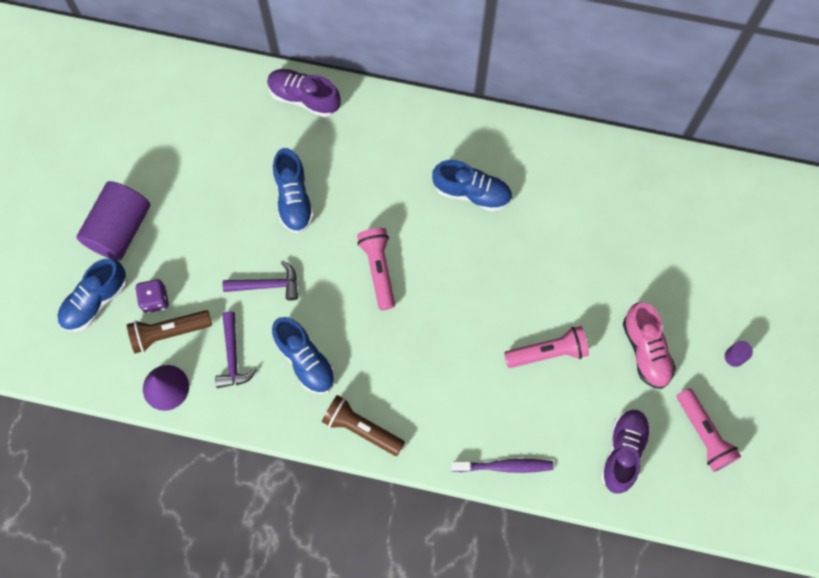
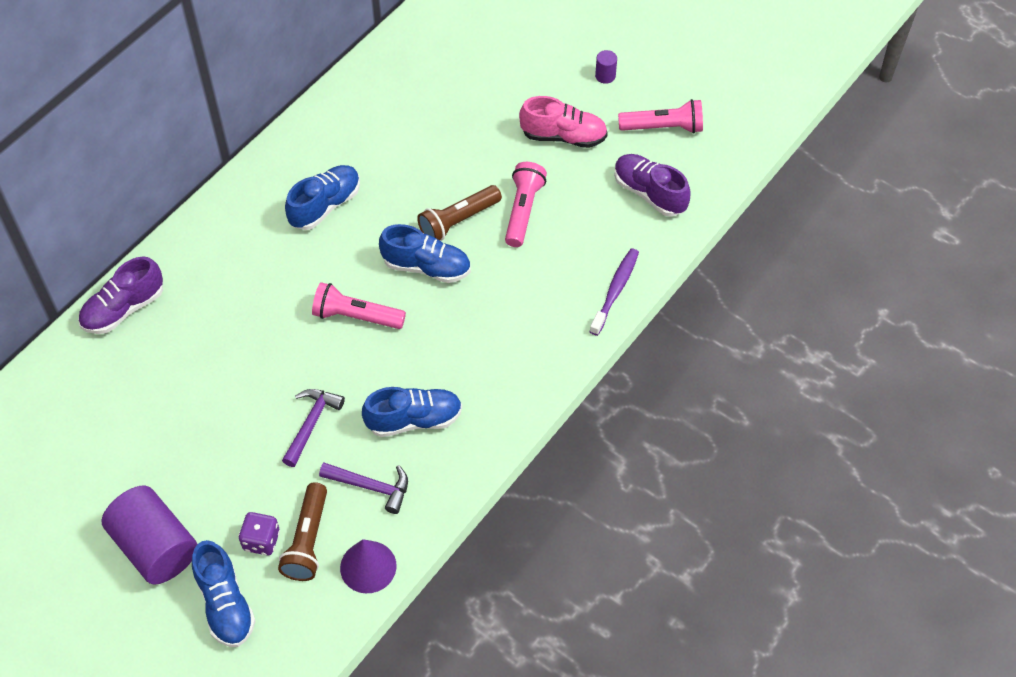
camera: 65 degrees left, 15 degrees down
(293, 198) = (230, 362): blue shoe -> blue shoe (426, 267)
(361, 428) = (514, 397): brown flashlight -> brown flashlight (458, 221)

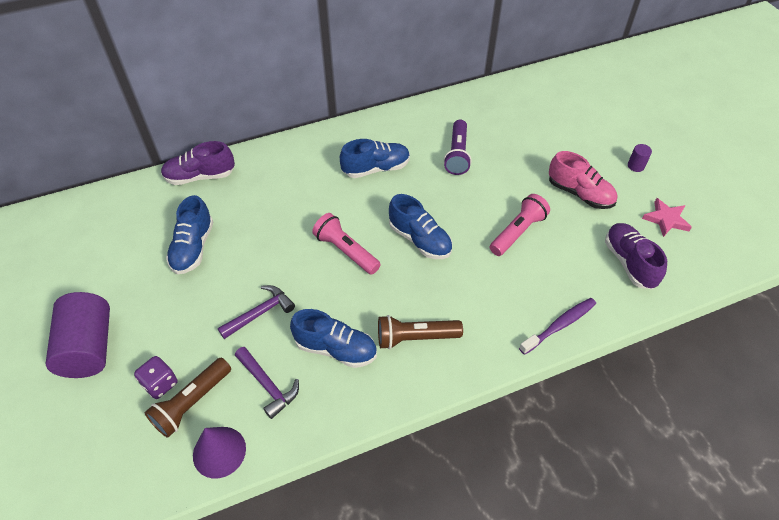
camera: 30 degrees right, 5 degrees down
(225, 604) = (97, 420): blue shoe -> blue shoe (193, 248)
(406, 147) = (457, 154): none -> purple flashlight
(458, 221) = (463, 218): brown flashlight -> brown flashlight (415, 338)
(663, 127) = (666, 219): pink flashlight -> pink star

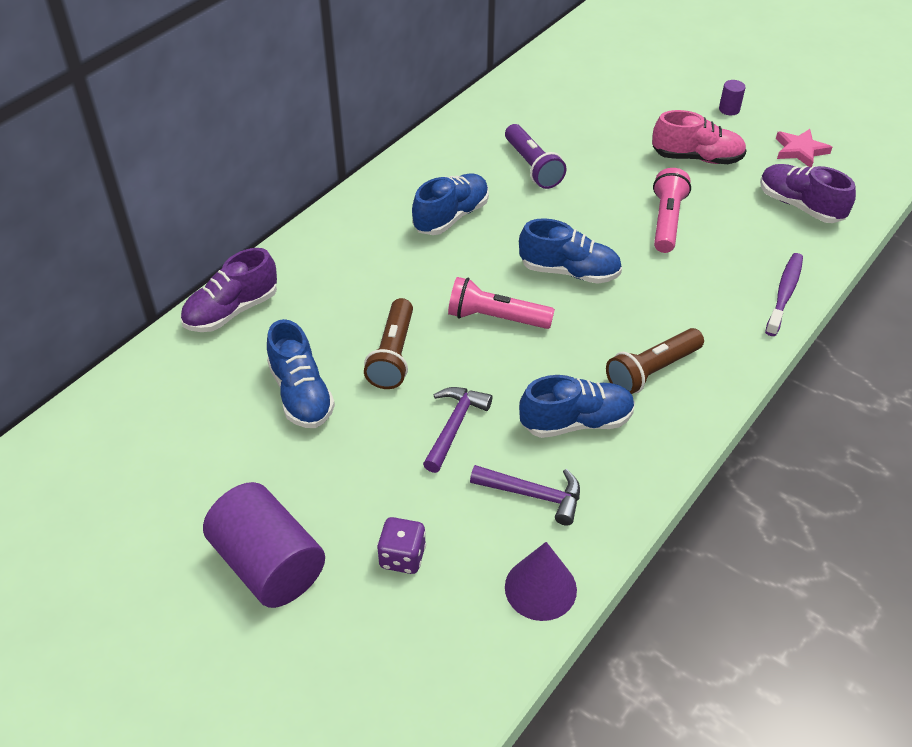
camera: 30 degrees left, 5 degrees down
(192, 403) = (460, 557): brown flashlight -> brown flashlight (393, 355)

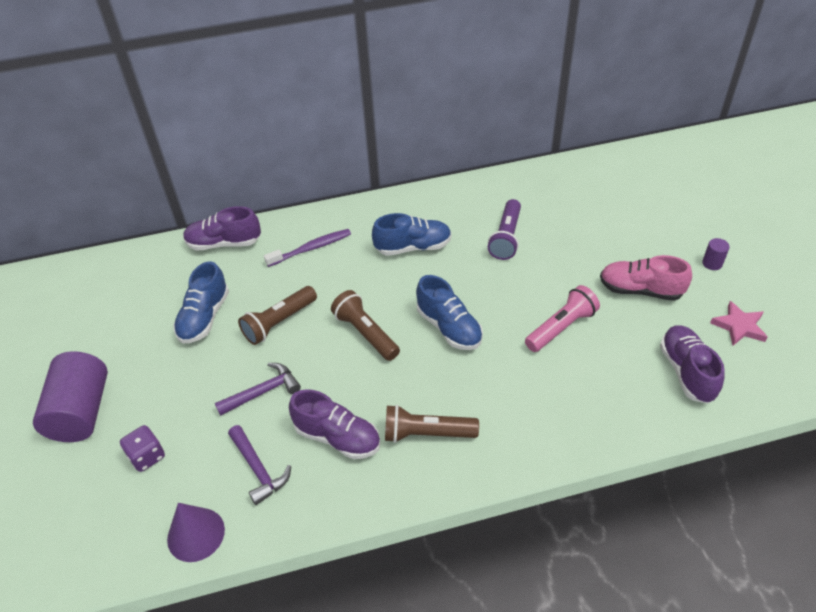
camera: 40 degrees right, 0 degrees up
(496, 318) = (365, 333): pink flashlight -> brown flashlight
(576, 422) = (337, 437): blue shoe -> purple shoe
(697, 158) = (640, 290): pink shoe -> pink shoe turned 150 degrees clockwise
(784, 294) = (593, 435): purple toothbrush -> purple toothbrush (311, 248)

